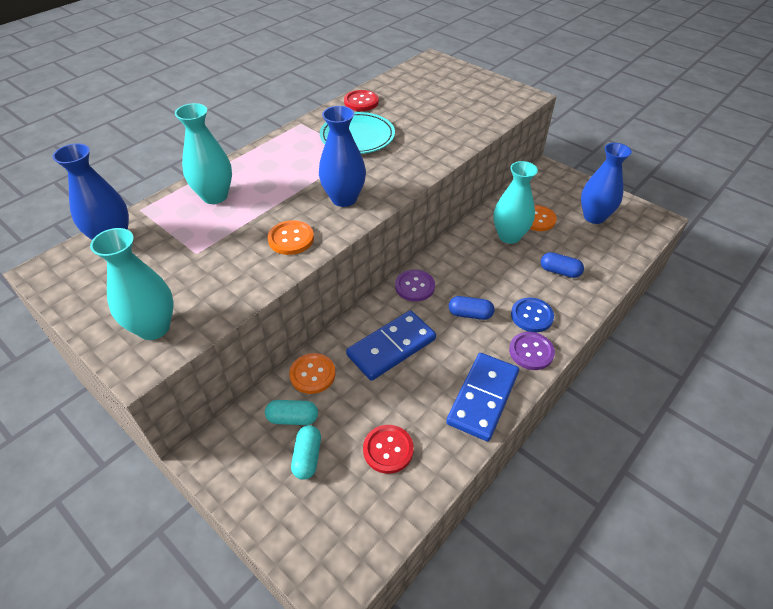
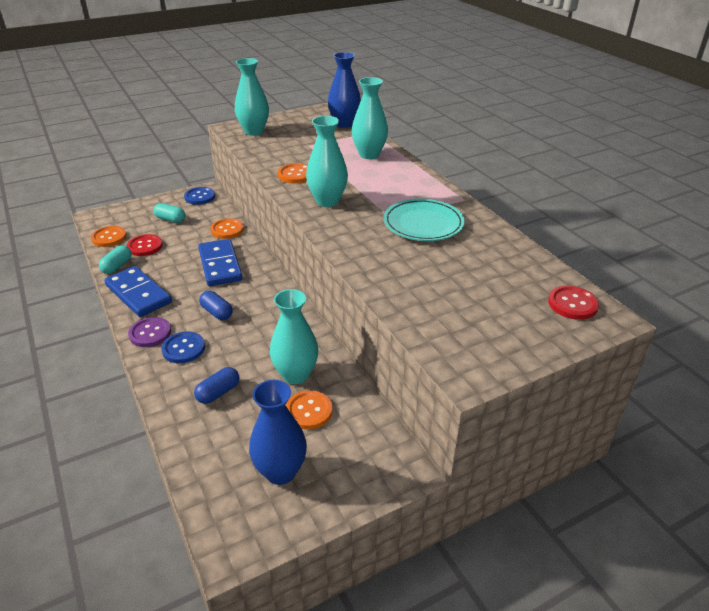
camera: 110 degrees right, 10 degrees down
(227, 453) = (200, 197): none -> blue button
(293, 418) = (201, 218): turquoise capsule -> turquoise capsule (117, 266)
(344, 199) = (327, 201): blue vase -> turquoise vase
(361, 102) = (496, 238): red button -> red button (572, 304)
(386, 515) = (109, 237): none -> orange button
(414, 286) = (272, 291): purple button -> none
(470, 314) = (217, 312): blue capsule -> blue capsule turned 75 degrees counterclockwise

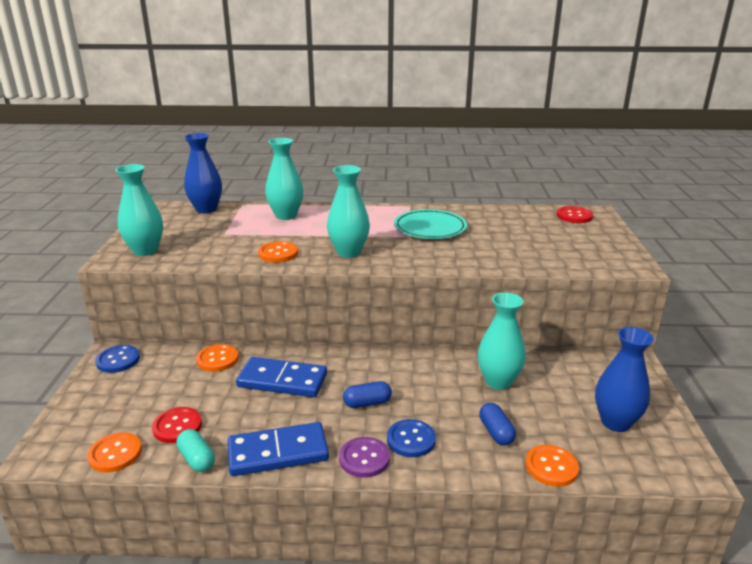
camera: 60 degrees left, 10 degrees down
(170, 219) = (140, 393): turquoise capsule -> none
(309, 411) = (549, 388): orange button -> orange button (551, 467)

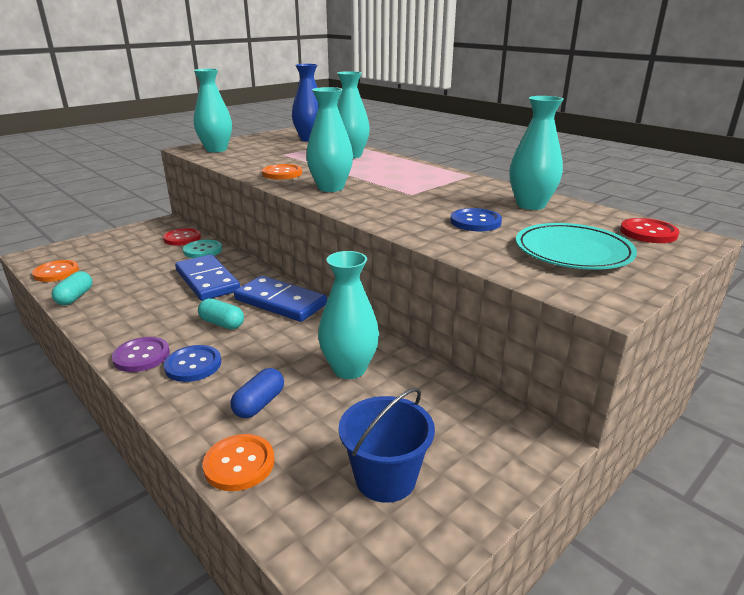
camera: 45 degrees right, 0 degrees up
(118, 360) = (159, 227): blue button -> blue button (475, 222)
(177, 426) = (106, 275): red button -> red button (182, 238)
(217, 359) = (203, 250): orange button -> turquoise button
(278, 452) = (112, 319): blue domino -> blue domino (280, 302)
(367, 403) = (222, 323): blue capsule -> turquoise capsule
(430, 228) = (445, 194): turquoise plate -> turquoise plate (573, 251)
(490, 218) = (530, 205): none -> turquoise vase
(615, 422) = (385, 478): blue vase -> blue bucket

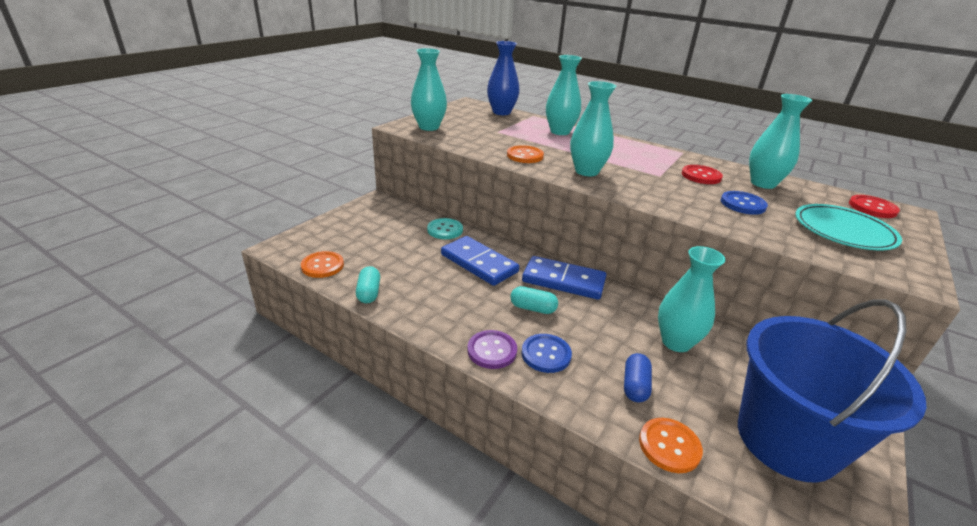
camera: 15 degrees left, 5 degrees up
(182, 238) = (413, 217): red button -> red button (701, 176)
(385, 478) = (786, 440): blue bucket -> blue bucket, size x1.88

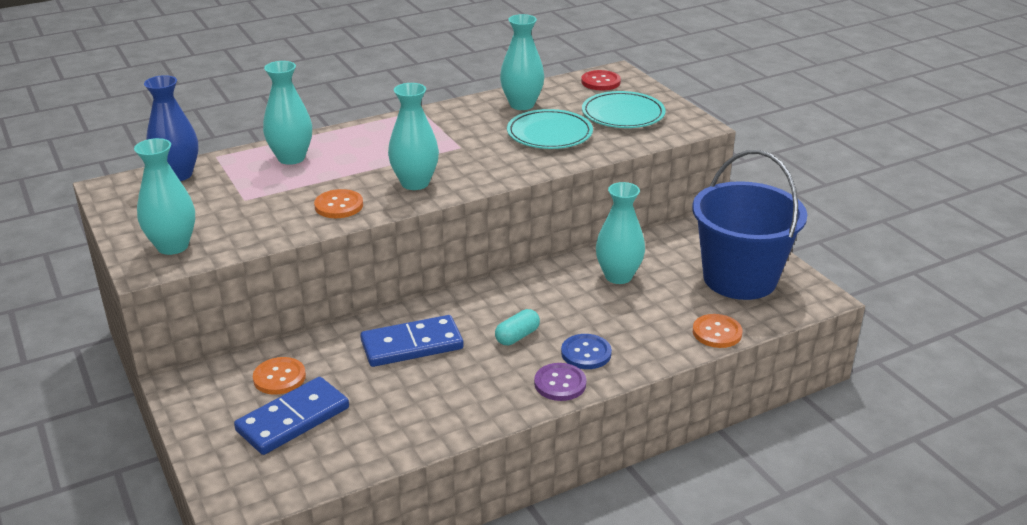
camera: 60 degrees left, 0 degrees up
(322, 266) = (314, 471): orange button -> orange button (279, 377)
(369, 293) = (404, 443): turquoise capsule -> none
(445, 230) = (317, 348): turquoise button -> none
(563, 280) = (488, 300): blue domino -> blue domino (293, 419)
(635, 386) = (652, 321): blue capsule -> none
(701, 176) = (481, 126): red button -> none
(742, 204) = (549, 134): blue button -> turquoise plate

